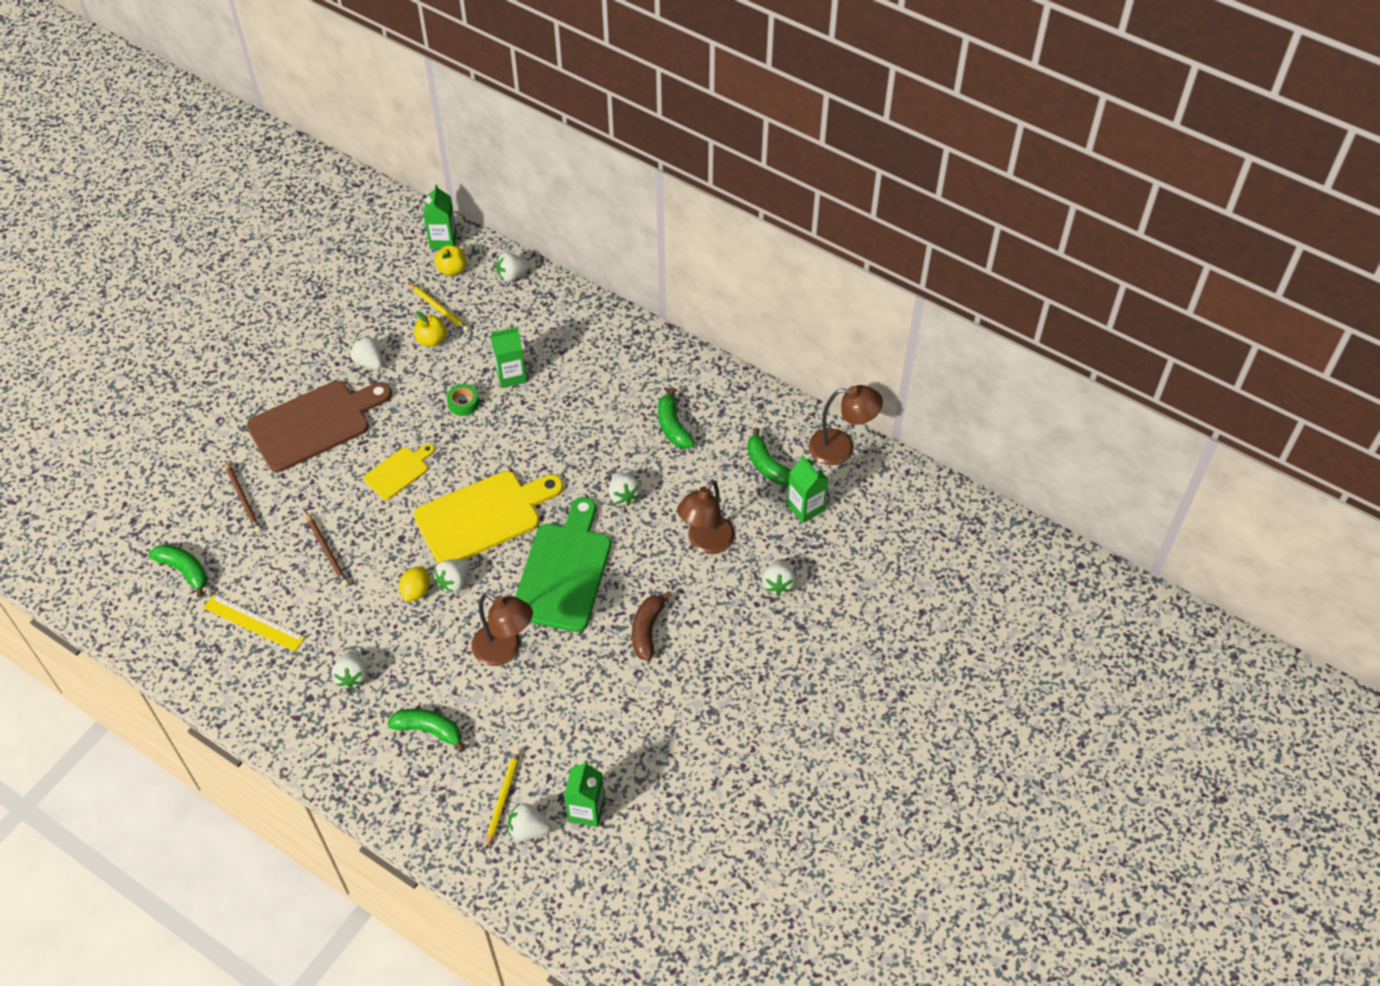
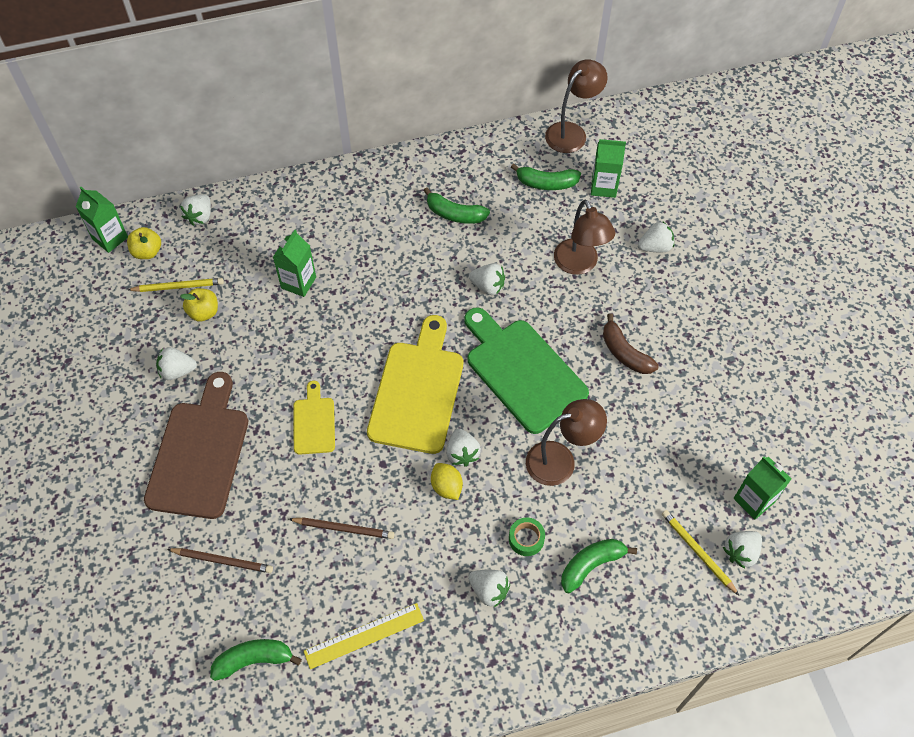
camera: 50 degrees left, 5 degrees up
(463, 403) = (292, 332): green tape -> green tape (526, 539)
(778, 584) = (655, 247): white strawberry -> white strawberry turned 60 degrees counterclockwise

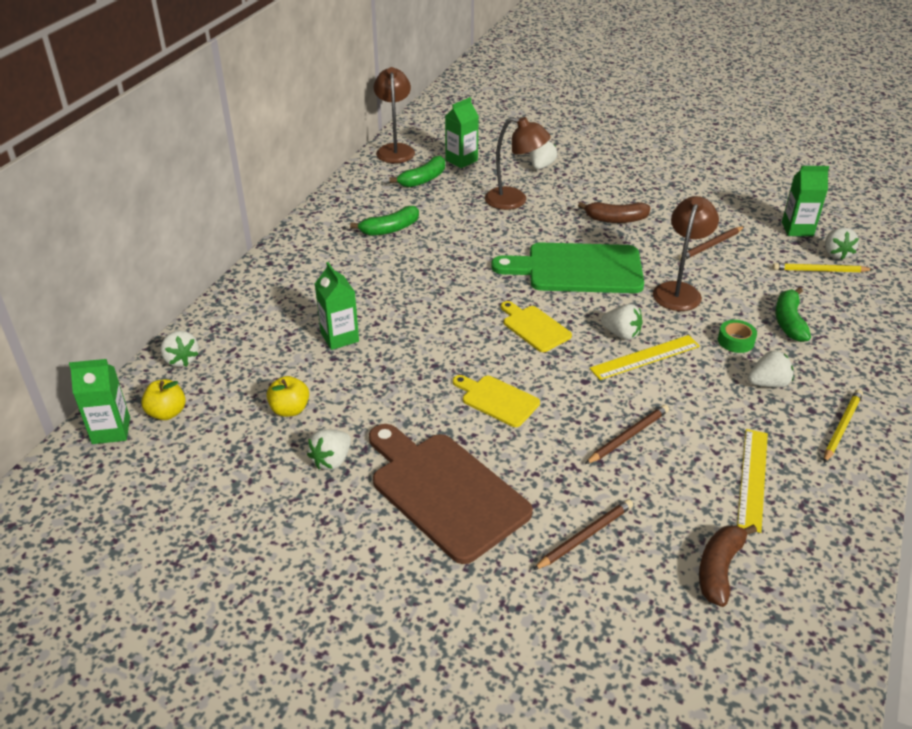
camera: 50 degrees left, 20 degrees down
(178, 286) = (237, 412): yellow pencil -> yellow pencil (841, 427)
(254, 660) = (719, 569): green banana -> brown banana
(417, 391) = (534, 327): yellow cutting board -> yellow cutting board, size x0.52
(446, 487) = (645, 357): yellow lemon -> yellow ruler
(488, 286) = (479, 247): white strawberry -> none
(654, 446) = (711, 245): none -> brown pencil

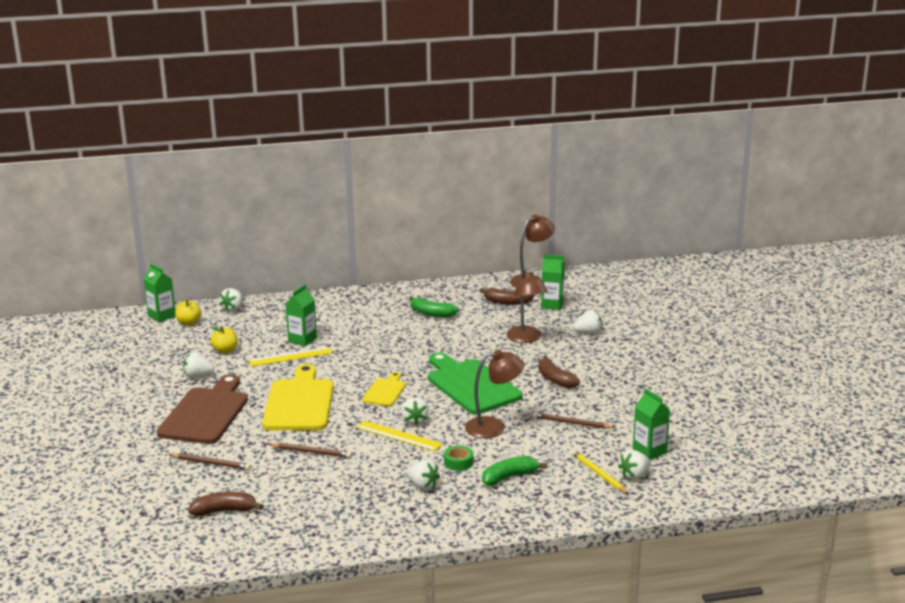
camera: 55 degrees right, 15 degrees down
(423, 179) = (507, 302): green banana -> brown banana
(497, 400) = (299, 402): yellow cutting board -> yellow cutting board, size x1.93
(752, 478) = (316, 503): yellow ruler -> yellow ruler (290, 356)
(841, 427) = (405, 523): yellow pencil -> none

